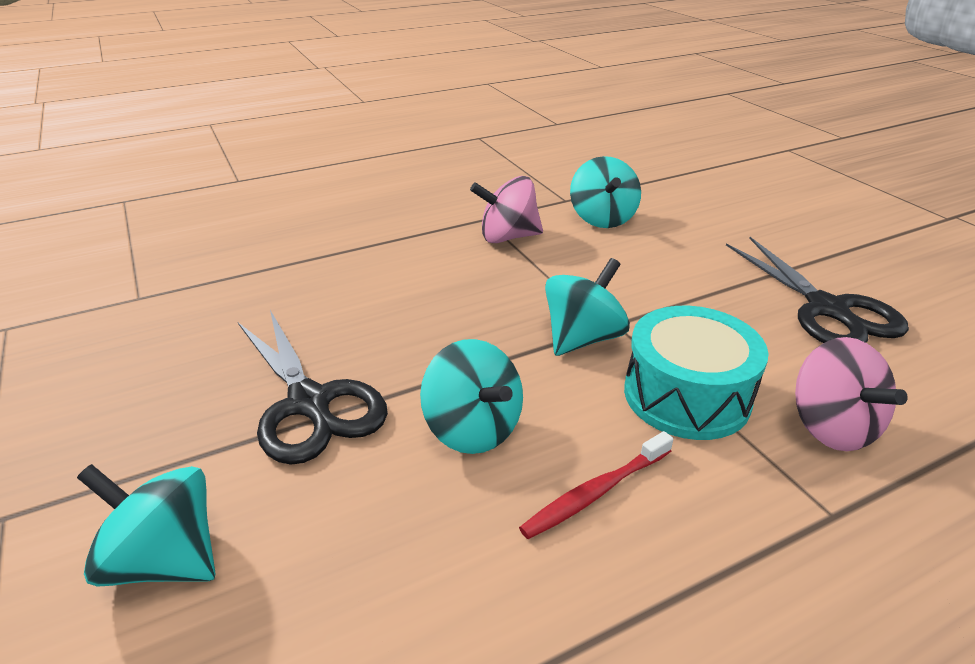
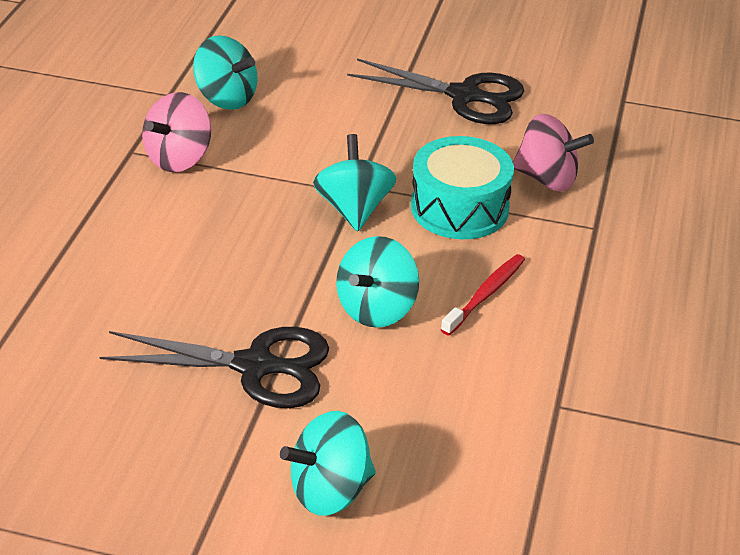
camera: 50 degrees left, 5 degrees up
(472, 429) = (376, 309): turquoise spinning top -> turquoise spinning top turned 120 degrees clockwise
(595, 493) = (485, 294): red toothbrush -> red toothbrush turned 150 degrees counterclockwise

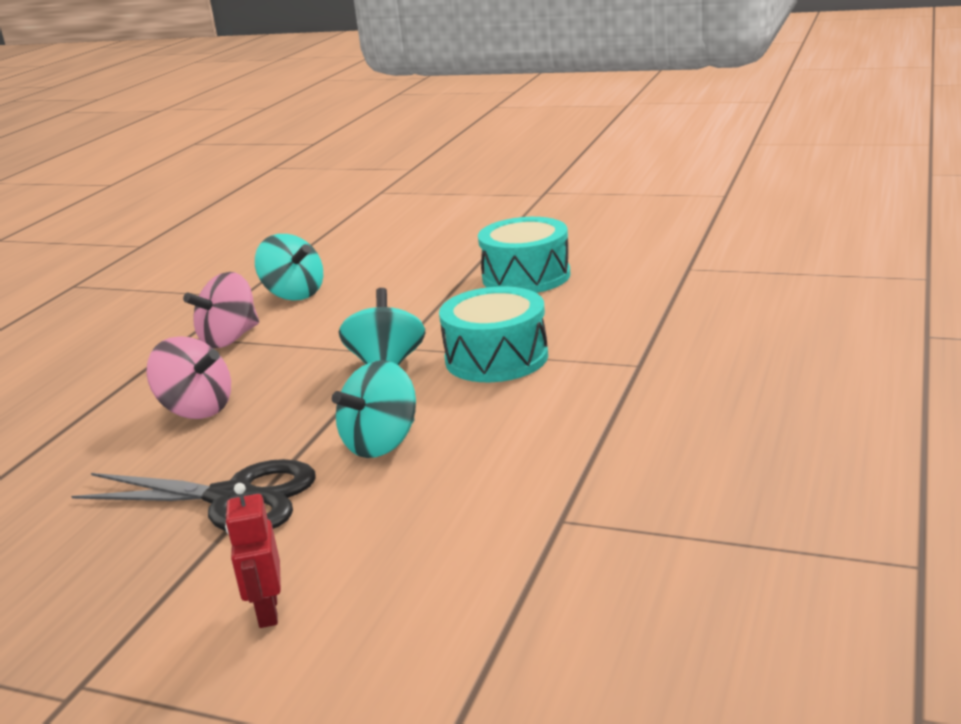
camera: 10 degrees right, 15 degrees down
(330, 490) = (267, 611): turquoise spinning top -> red robot
(464, 96) = (526, 276): black scissors -> turquoise drum
(485, 294) = (504, 425): red toothbrush -> none
(547, 179) = (594, 330): pink spinning top -> pink spinning top (196, 409)

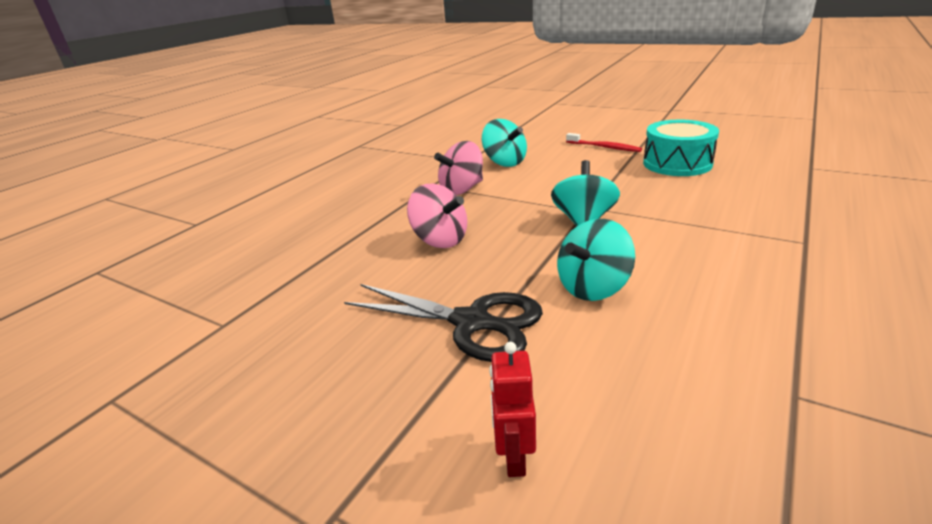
camera: 10 degrees right, 5 degrees up
(437, 260) = (604, 147): none -> red toothbrush
(496, 358) = (673, 223): turquoise drum -> none

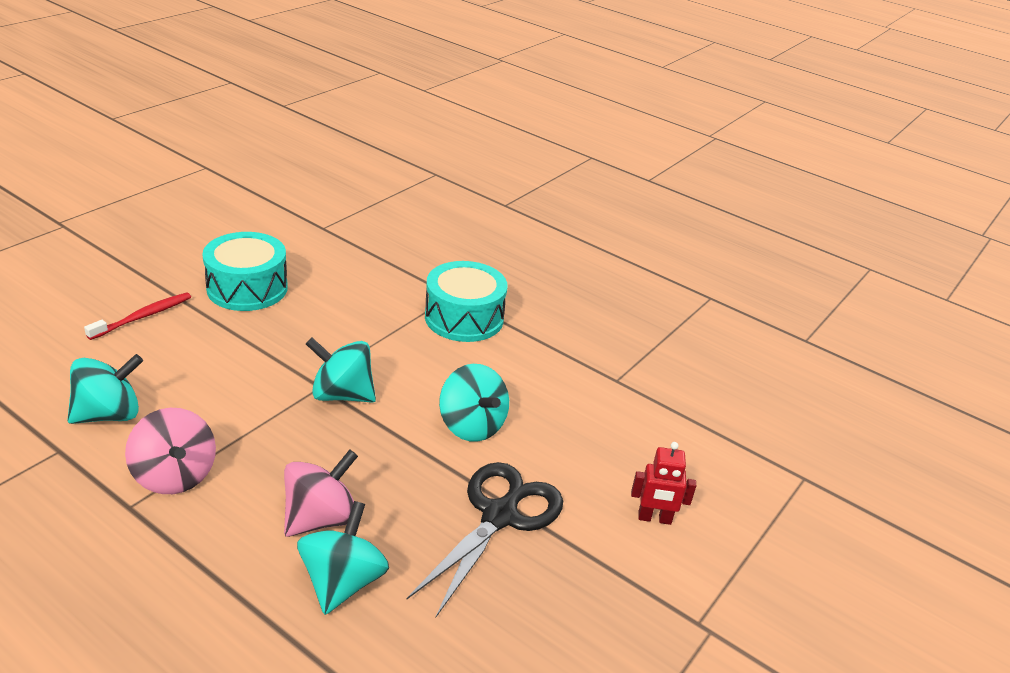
camera: 90 degrees left, 5 degrees up
(380, 260) = (343, 582): none -> turquoise spinning top
(772, 255) = (464, 318): none -> turquoise drum

